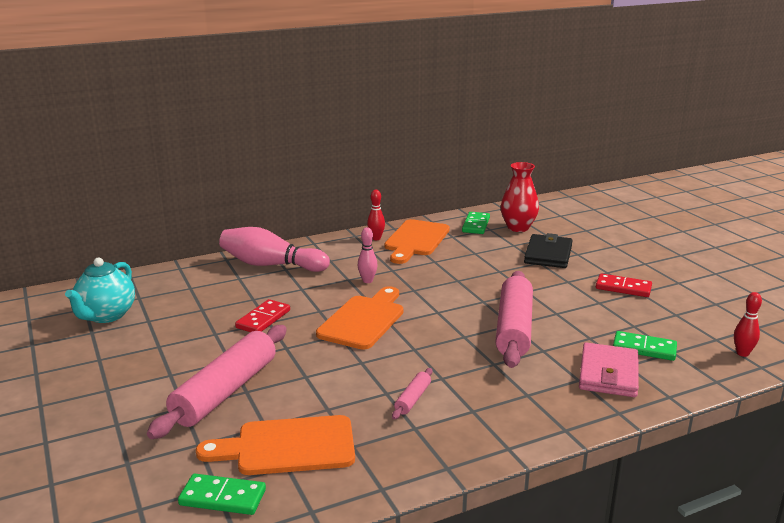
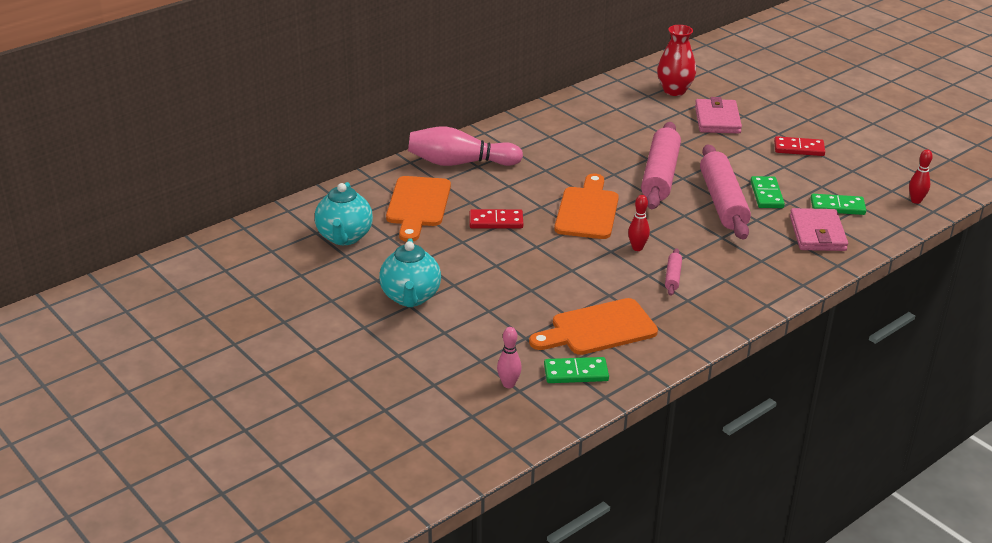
camera: 15 degrees left, 10 degrees up
(115, 381) = (410, 297): none -> turquoise teapot
(225, 391) = (513, 292): pink rolling pin -> pink rolling pin (660, 175)
(263, 319) = (496, 221): red domino -> red domino turned 75 degrees clockwise
(367, 281) = (565, 169): pink bowling pin -> pink bowling pin (508, 384)
(376, 238) = (542, 119): red bowling pin -> red bowling pin (637, 248)
(416, 240) = (583, 117): orange cutting board -> orange cutting board (418, 205)
(476, 225) = (632, 92): green domino -> green domino (766, 194)
(548, 254) = (717, 120): black wallet -> pink wallet

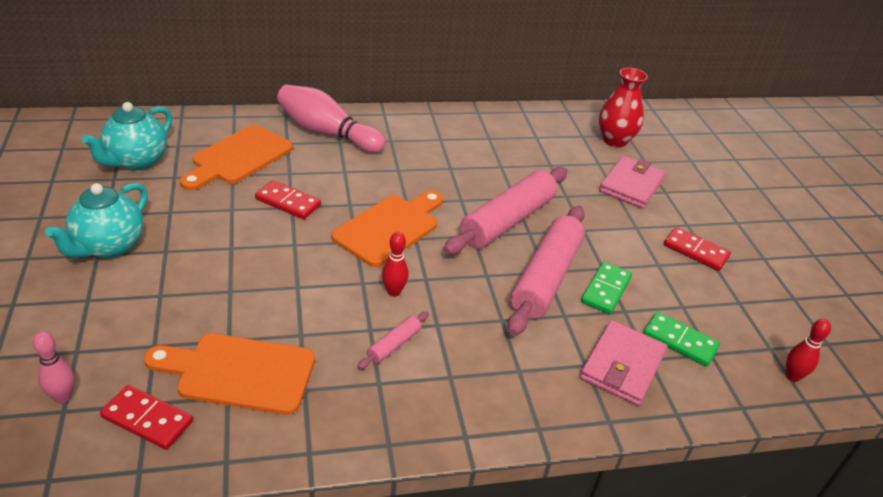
camera: 25 degrees right, 5 degrees up
(576, 373) = (147, 419): green domino -> red domino

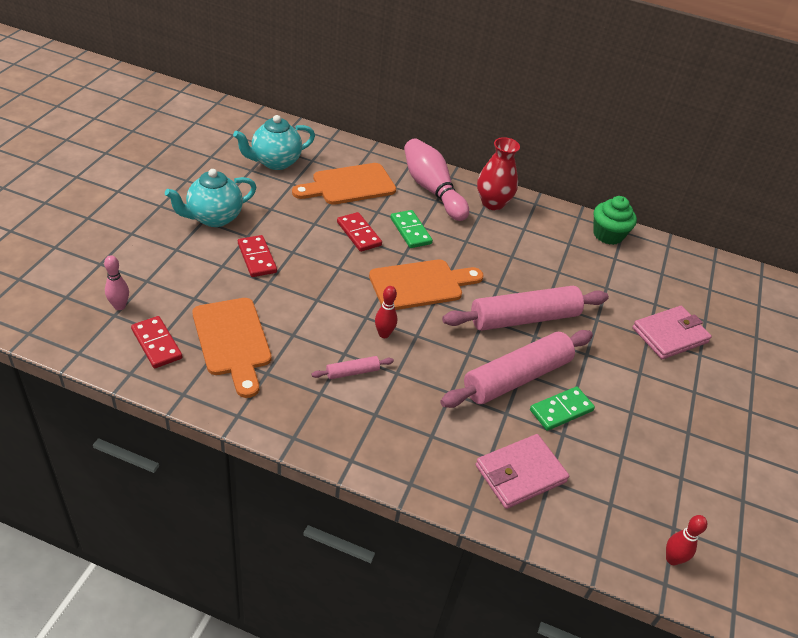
camera: 30 degrees right, 5 degrees up
(239, 373) = (233, 341): orange cutting board -> orange cutting board turned 150 degrees counterclockwise
(514, 119) = (608, 235): none -> green cupcake
(614, 140) = (691, 289): red vase -> red vase (492, 203)
(680, 341) = (591, 480): green domino -> green domino (410, 231)
(695, 251) = (680, 417): red domino -> red domino (257, 258)

